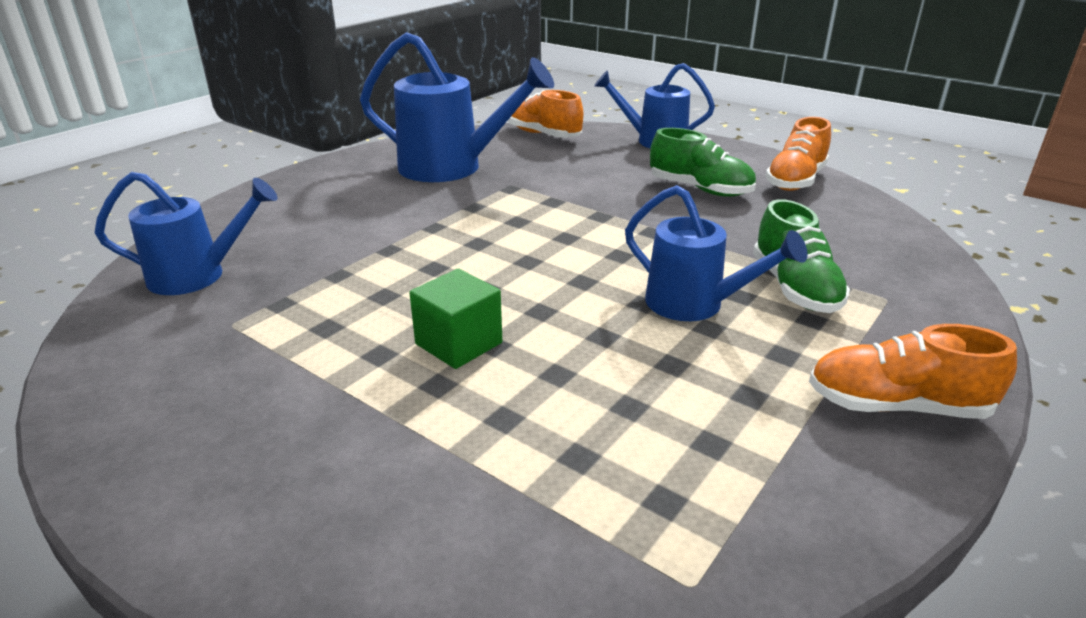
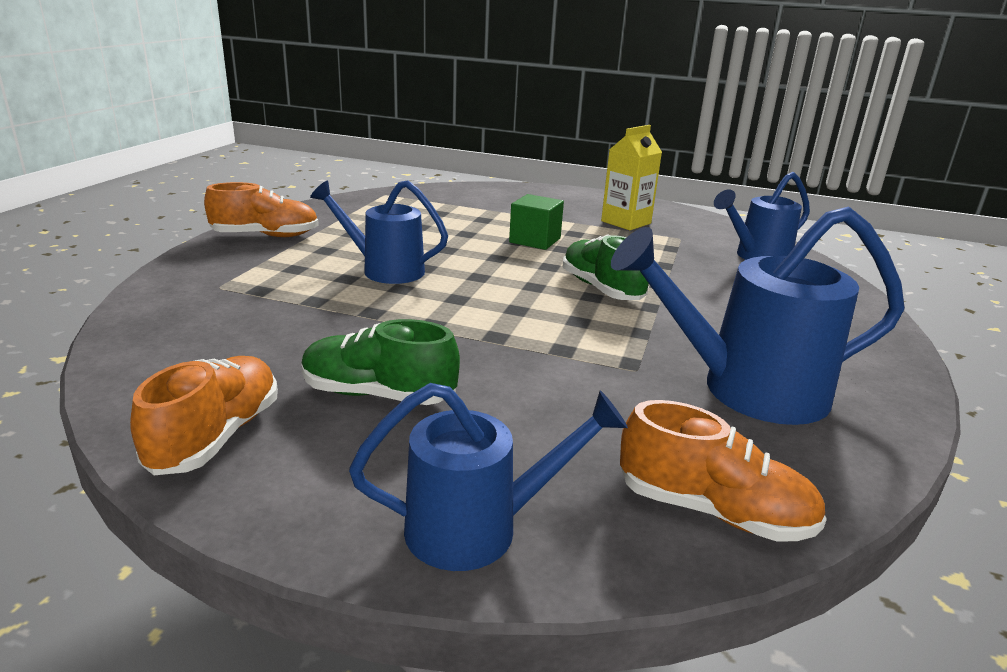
camera: 160 degrees right, 5 degrees down
(252, 377) = (626, 222): none -> yellow carton
(795, 288) = (297, 287): green shoe -> green shoe (601, 289)

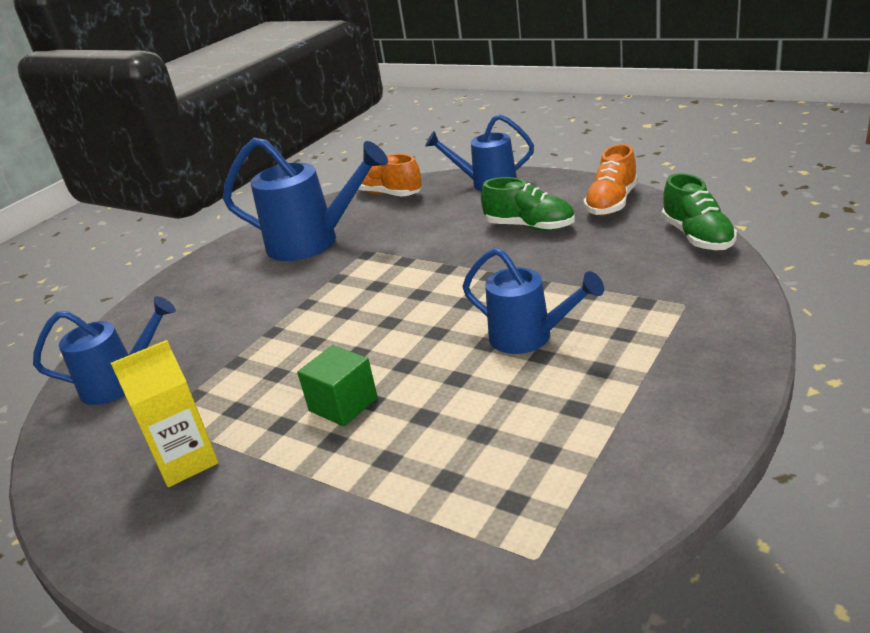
camera: 160 degrees left, 5 degrees up
(266, 236) = (687, 396): orange shoe -> none
(601, 289) = (330, 322): green shoe -> green shoe (697, 237)

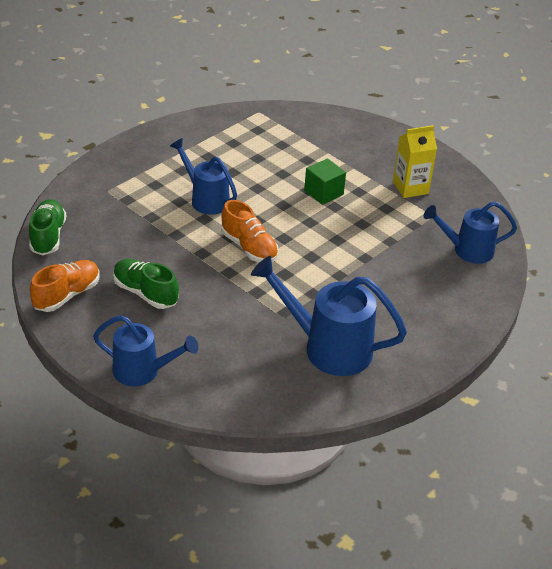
camera: 175 degrees left, 10 degrees up
(389, 194) = (241, 398): orange shoe -> orange shoe (249, 247)

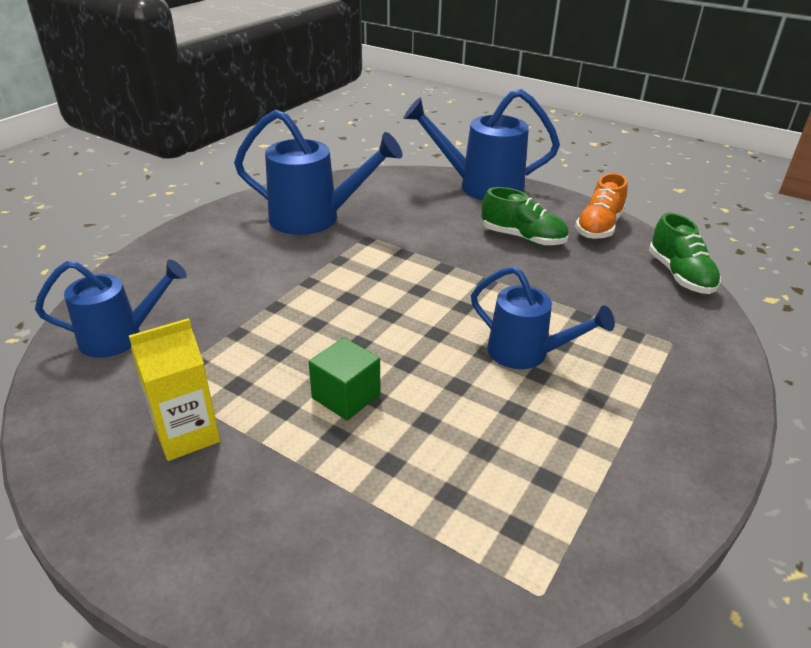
camera: 170 degrees right, 5 degrees down
(143, 371) = (481, 187): blue watering can -> blue watering can, size x1.52
(249, 247) = (432, 297): orange shoe -> none

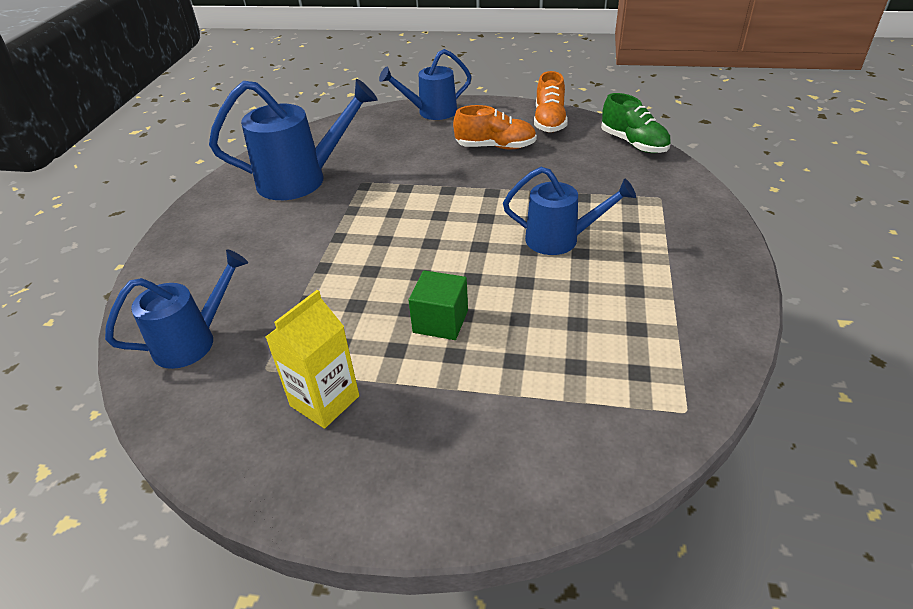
camera: 20 degrees left, 5 degrees up
(481, 187) = (431, 112): blue watering can -> blue watering can, size x0.66
(522, 238) = (495, 147): green shoe -> orange shoe

